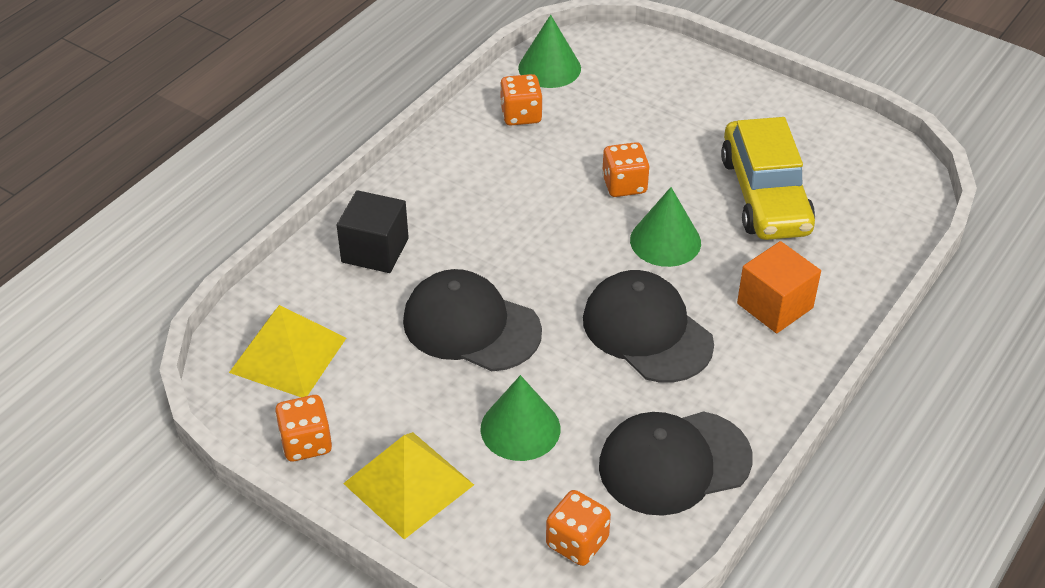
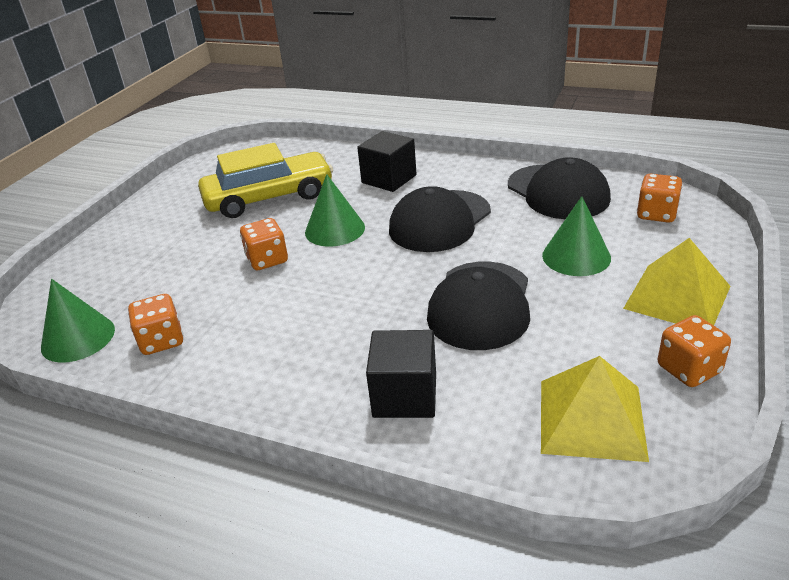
camera: 100 degrees left, 10 degrees down
(775, 306) = (389, 179): orange cube -> black cube

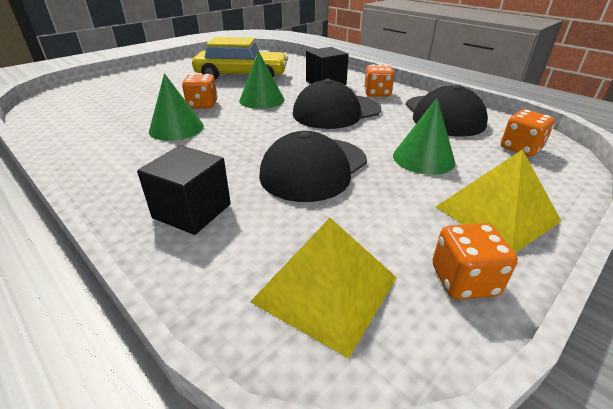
camera: 20 degrees right, 0 degrees up
(78, 338) = (53, 114): green cone -> green cone (176, 128)
(162, 341) = (90, 129): orange dice -> orange dice (377, 93)

